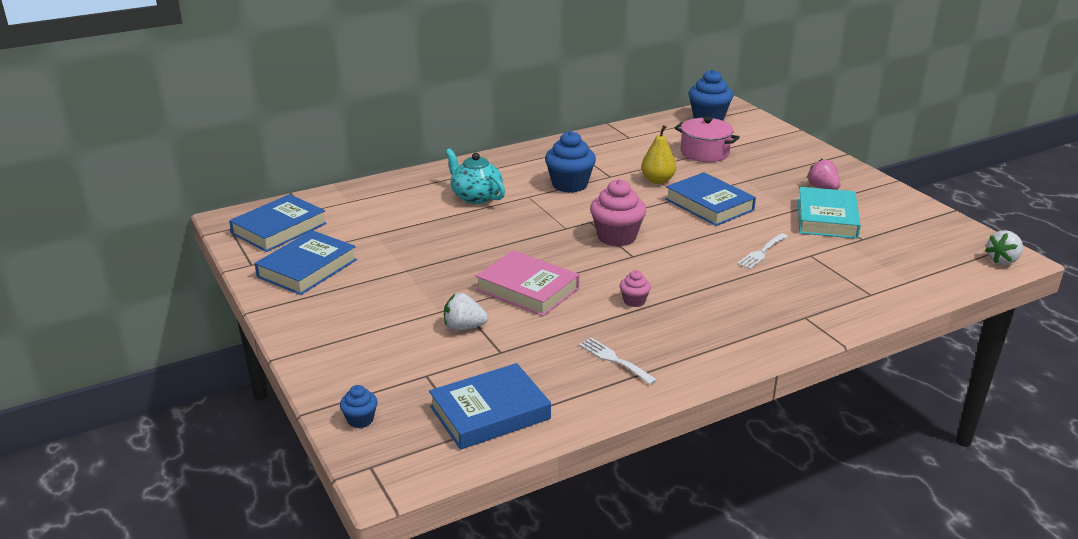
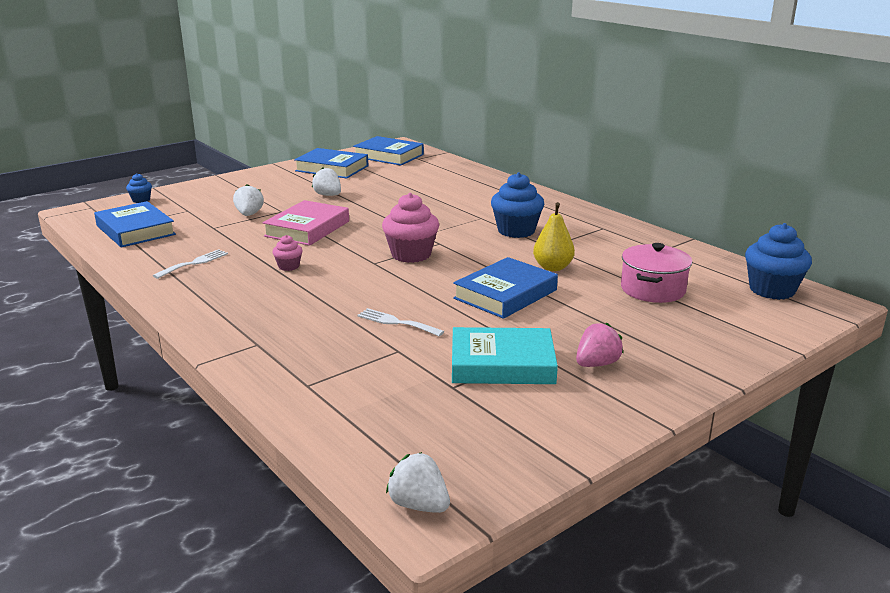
camera: 80 degrees right, 5 degrees down
(417, 274) = (328, 195): none -> white strawberry
(476, 197) = (469, 200): turquoise teapot -> none

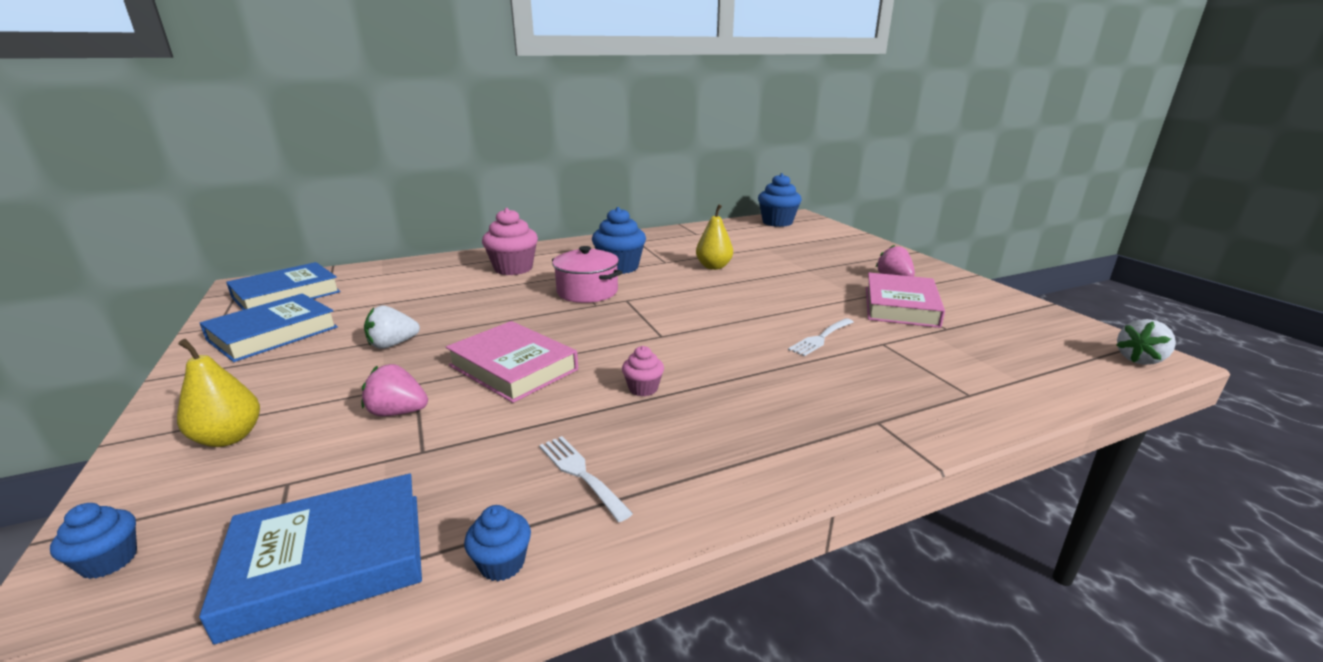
camera: 75 degrees left, 0 degrees up
(129, 259) = (502, 563): none -> blue cupcake
(222, 191) = (229, 438): none -> yellow pear
(249, 214) = (398, 412): white strawberry -> pink strawberry
(411, 255) = (650, 315): pink cupcake -> pink cupcake (513, 268)
(502, 364) = (900, 306): turquoise book -> pink book
(505, 294) = (765, 289): blue book -> none
(653, 289) = (768, 246): pink pot -> pink pot (587, 292)

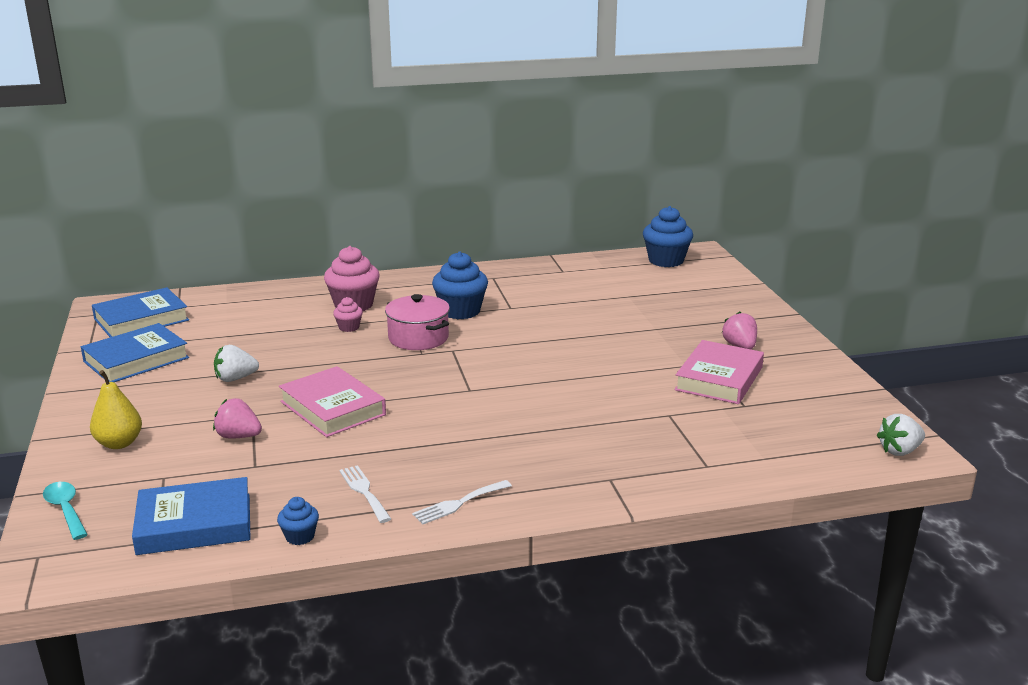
camera: 10 degrees right, 0 degrees up
(109, 561) = (65, 510): blue cupcake -> turquoise spoon
(643, 388) = (434, 435): pink cupcake -> pink cupcake (349, 327)
(713, 267) = (558, 317): yellow pear -> none
(820, 338) = (614, 405): white fork -> white fork (458, 503)

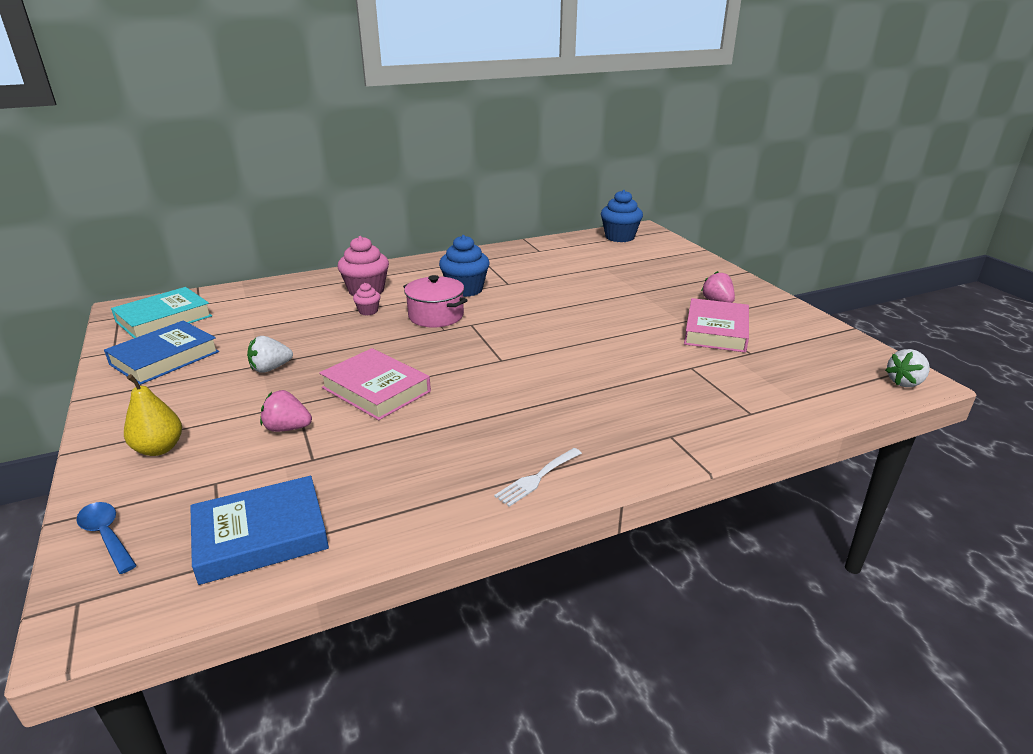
camera: 10 degrees left, 5 degrees up
(65, 510) = (106, 535): turquoise spoon -> blue spoon
(141, 319) = (164, 319): blue book -> turquoise book
(300, 536) = (383, 537): blue cupcake -> none
(364, 491) = (435, 475): white fork -> none

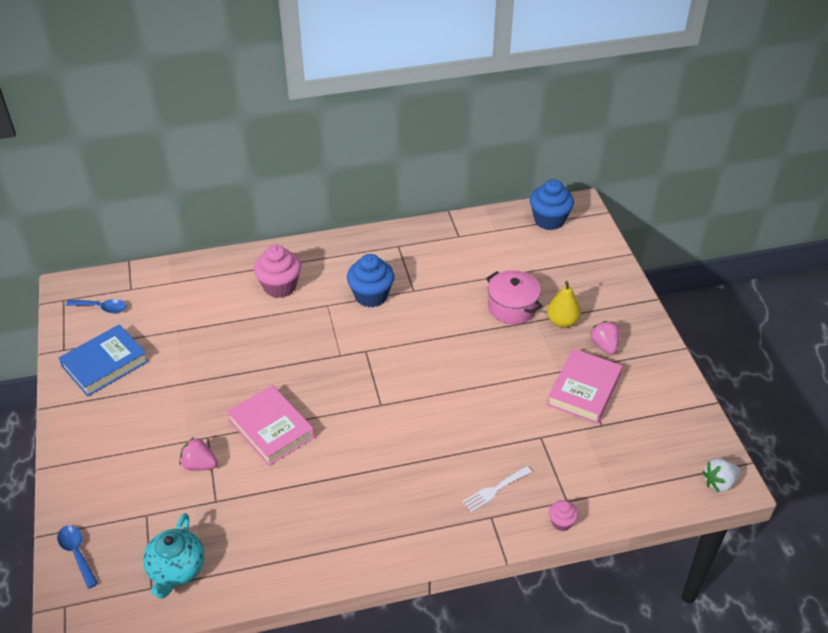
camera: 10 degrees right, 15 degrees up
(159, 448) = (106, 473): yellow pear -> yellow pear (562, 321)
(164, 319) = (102, 308): turquoise book -> blue spoon
(261, 536) = (176, 570): blue book -> turquoise teapot
(270, 368) = (189, 390): white strawberry -> none
(368, 311) = (278, 319): pink cupcake -> pink cupcake (561, 522)
(436, 316) = (337, 334): pink pot -> pink pot (512, 307)
(536, 478) = (375, 546): white fork -> white fork (494, 490)

